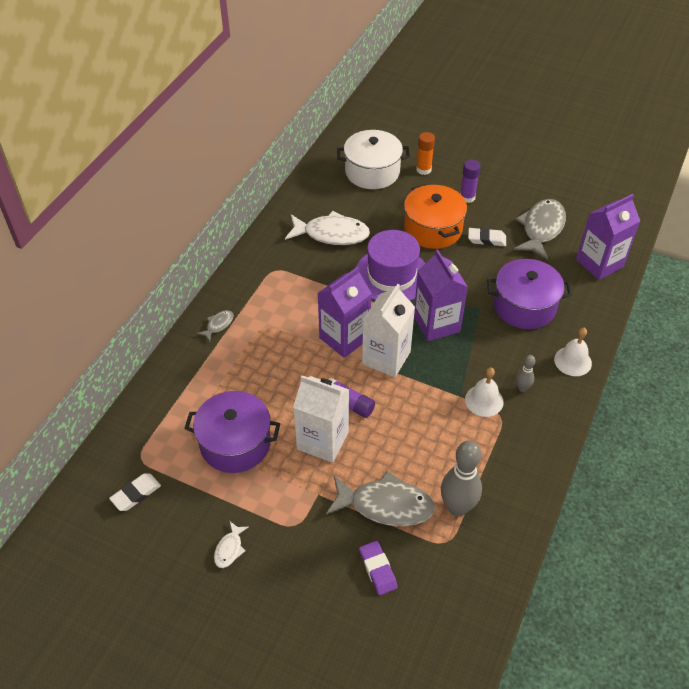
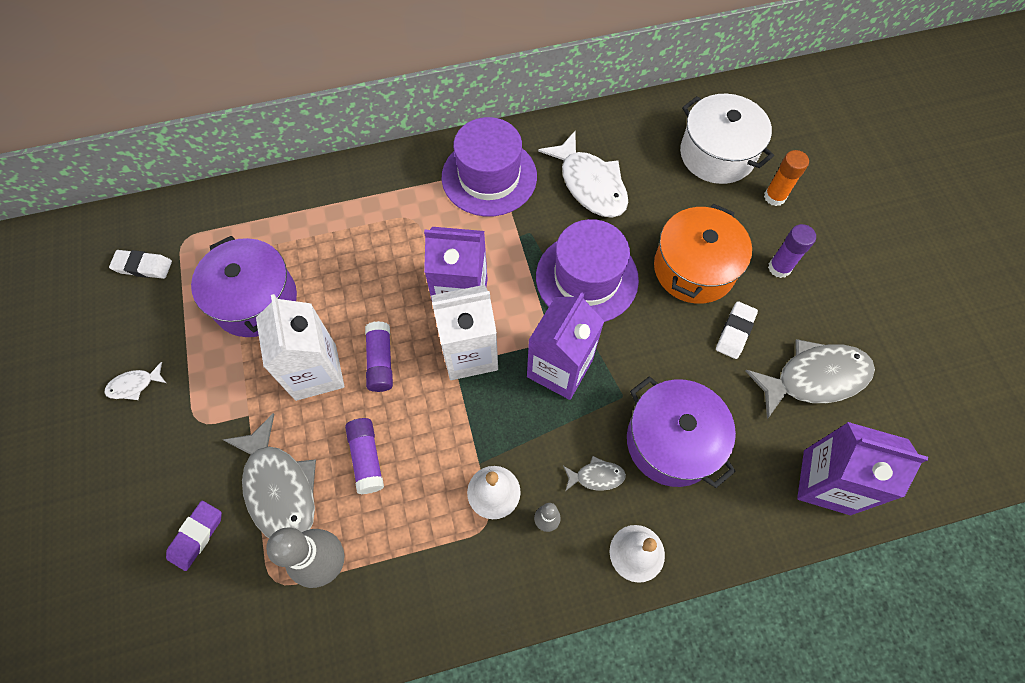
camera: 50 degrees right, 15 degrees up
(218, 325) = (383, 181): grey fish -> grey fish (596, 476)
(274, 273) = (489, 177): none -> purple hat
(407, 448) = (366, 458): none -> purple glue stick
(486, 239) = (735, 332): white eraser -> white eraser turned 60 degrees clockwise

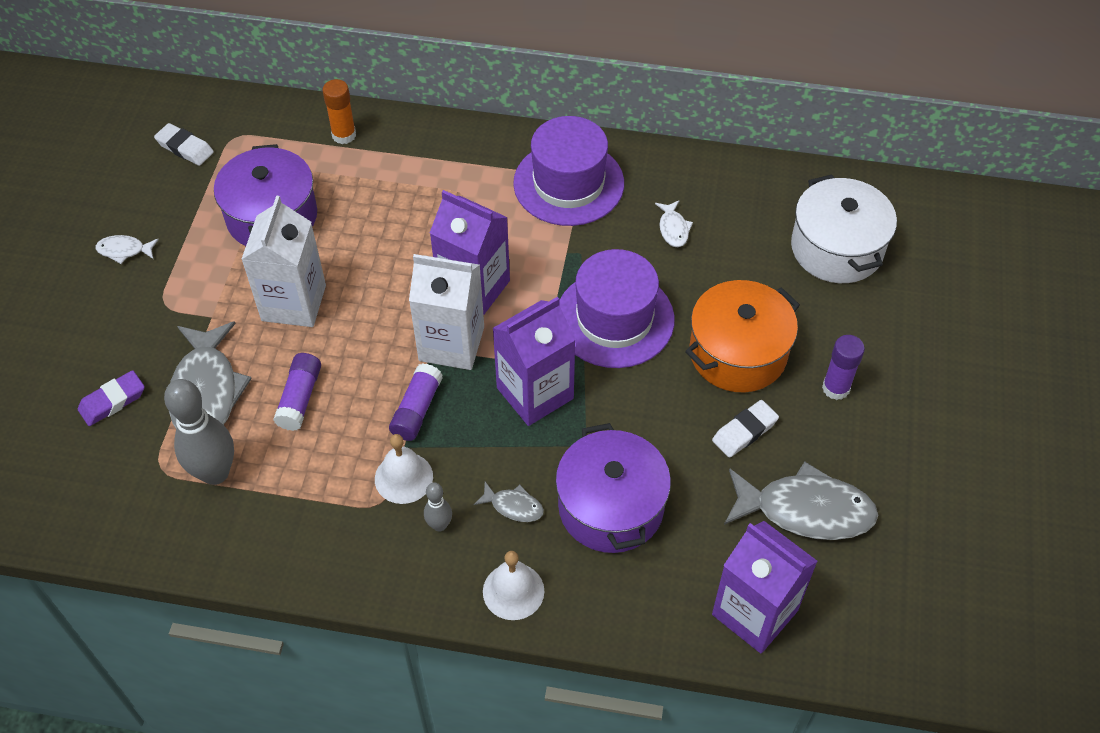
camera: 25 degrees right, 10 degrees down
(380, 361) = (360, 317): purple glue stick -> purple glue stick (417, 410)
(590, 184) = (673, 229): white fish -> white fish, size x0.46
(774, 197) = (876, 315): orange glue stick -> orange glue stick (344, 135)

